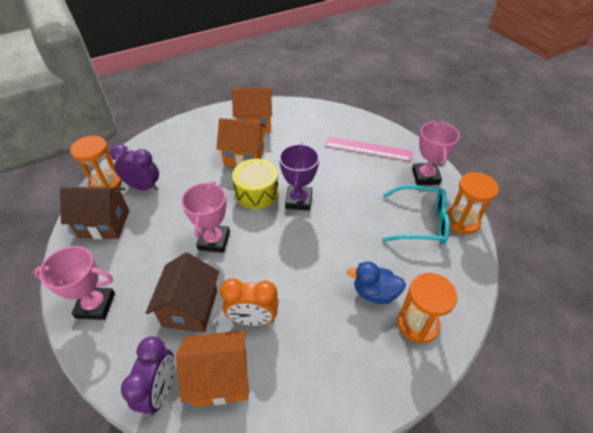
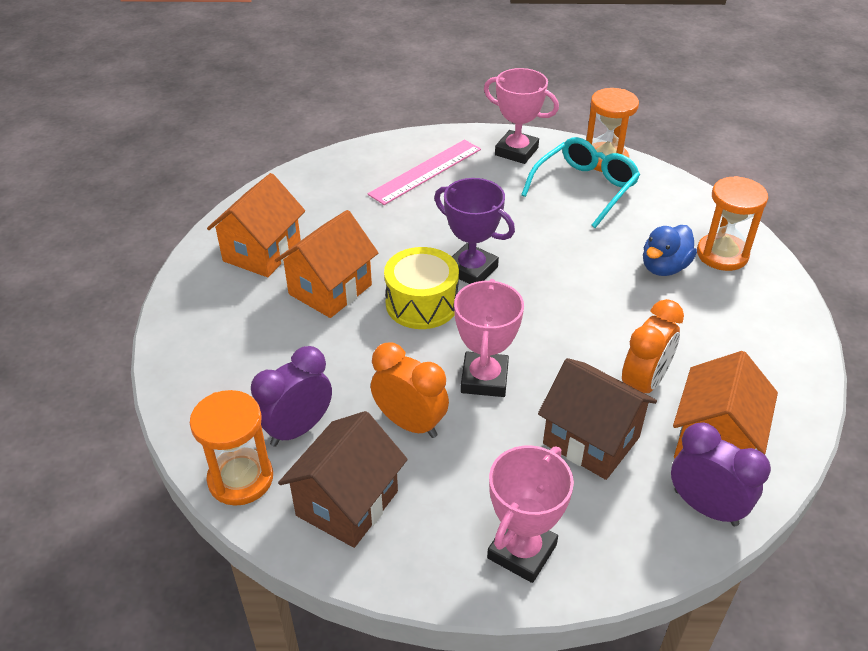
camera: 60 degrees left, 5 degrees down
(166, 224) = (410, 423): none -> orange clock
(214, 241) = (484, 379): pink trophy -> pink trophy turned 60 degrees clockwise

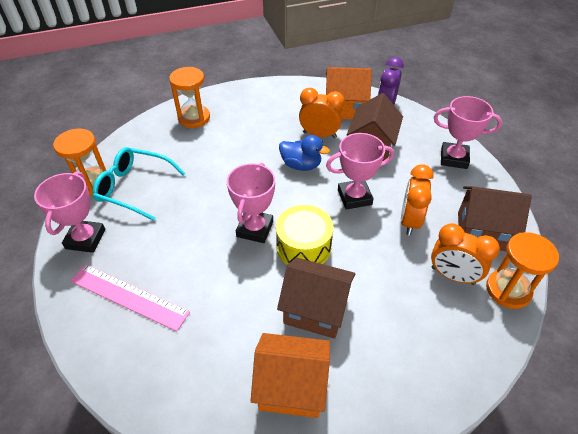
camera: 110 degrees left, 5 degrees up
(297, 429) = (452, 275): purple clock -> orange clock
(330, 289) = (315, 310): orange house -> brown house
(471, 269) = (255, 229): purple trophy -> pink trophy
(664, 267) = (215, 139): blue duck -> blue duck (301, 165)

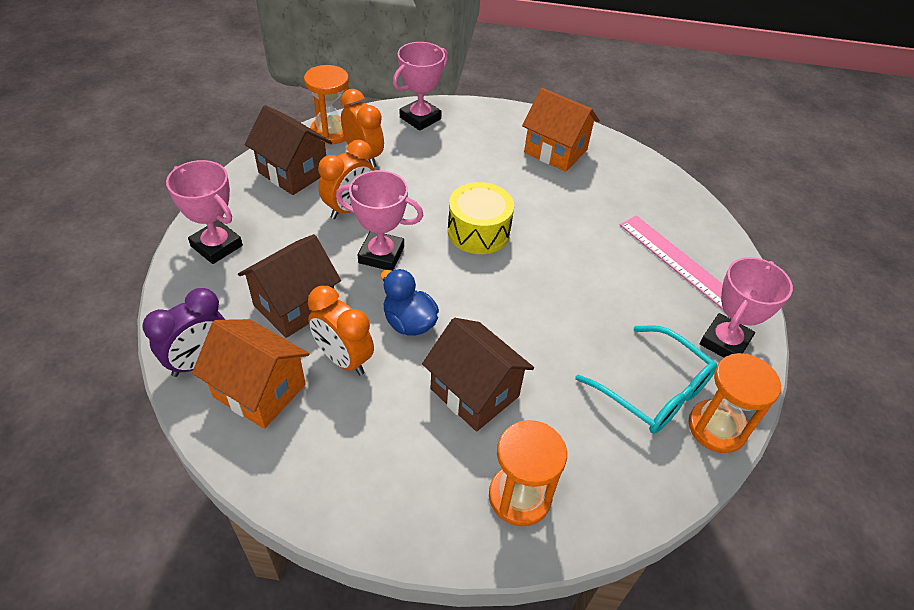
camera: 155 degrees left, 0 degrees up
(255, 229) = (519, 269): pink trophy -> pink trophy (420, 118)
(315, 310) = (504, 183): brown house -> brown house (474, 392)

